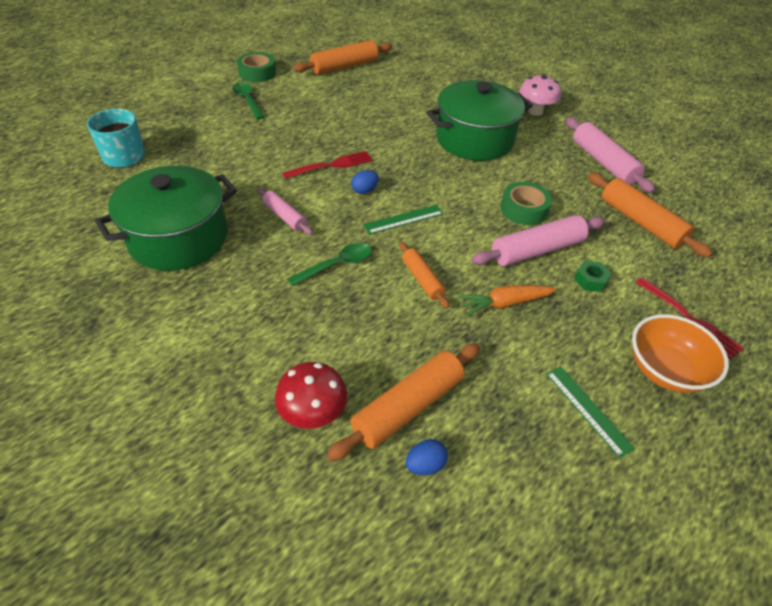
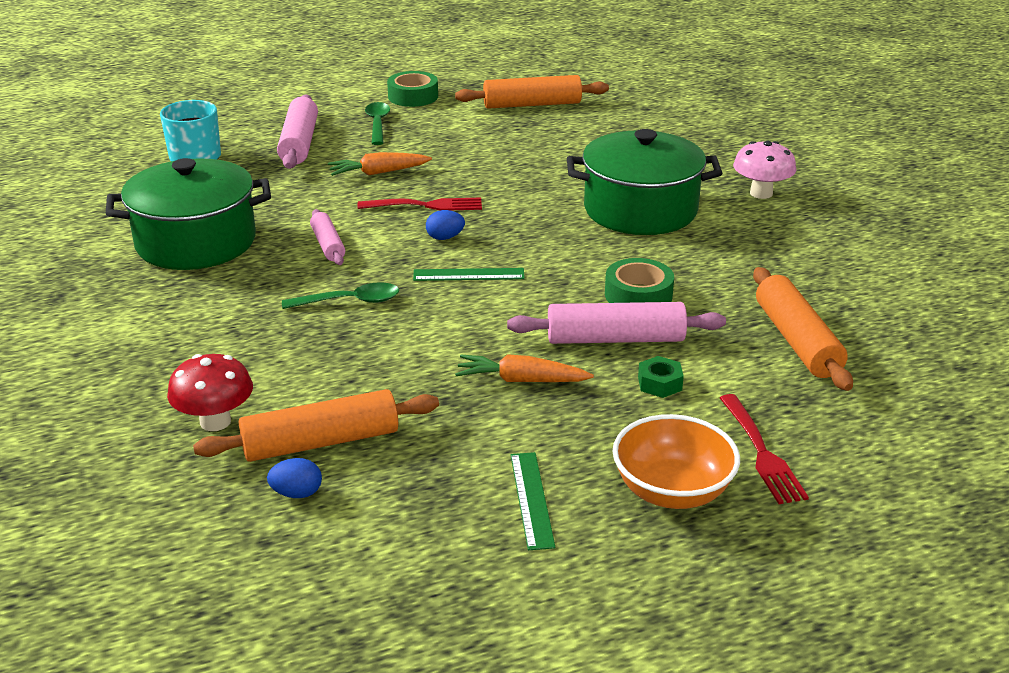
camera: 25 degrees right, 15 degrees down
(277, 143) = (378, 173): none -> orange carrot
(422, 279) = (439, 336): orange rolling pin -> none
(603, 162) = (807, 266): pink rolling pin -> pink rolling pin (299, 143)

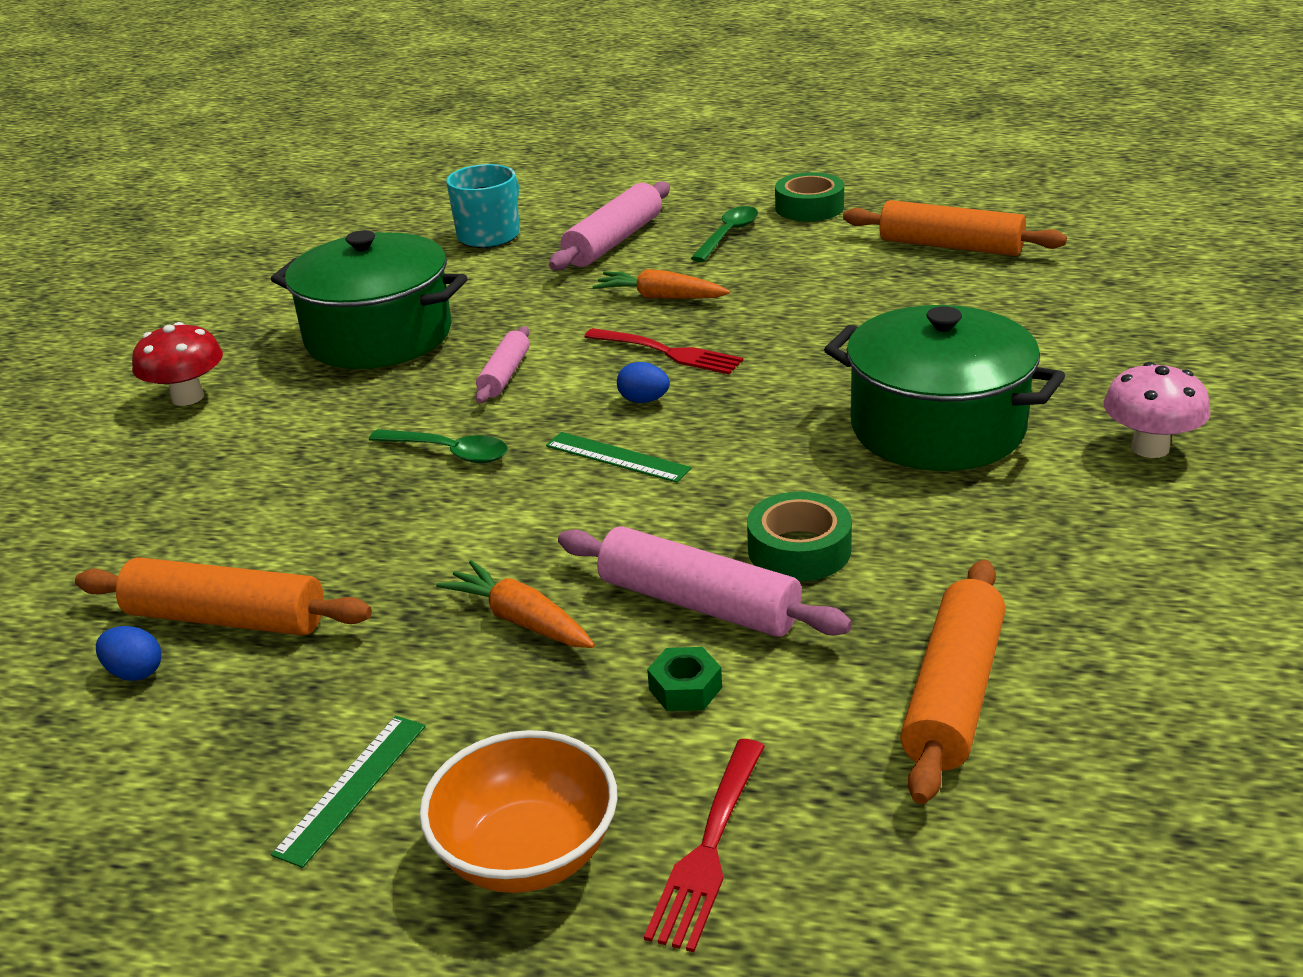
camera: 35 degrees right, 0 degrees up
(215, 421) = (161, 554): red mushroom -> red mushroom (187, 397)

